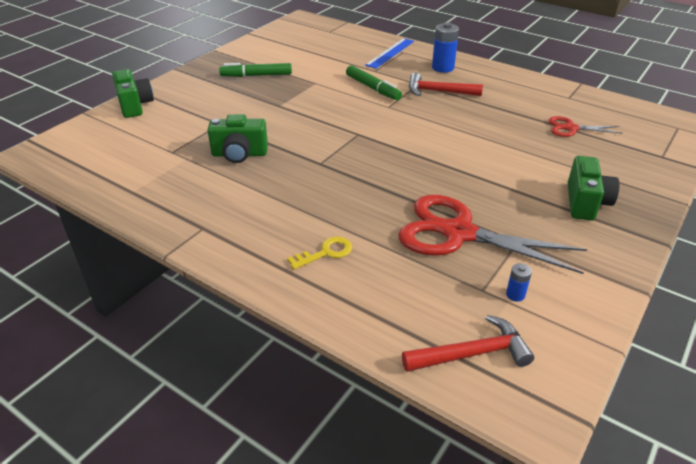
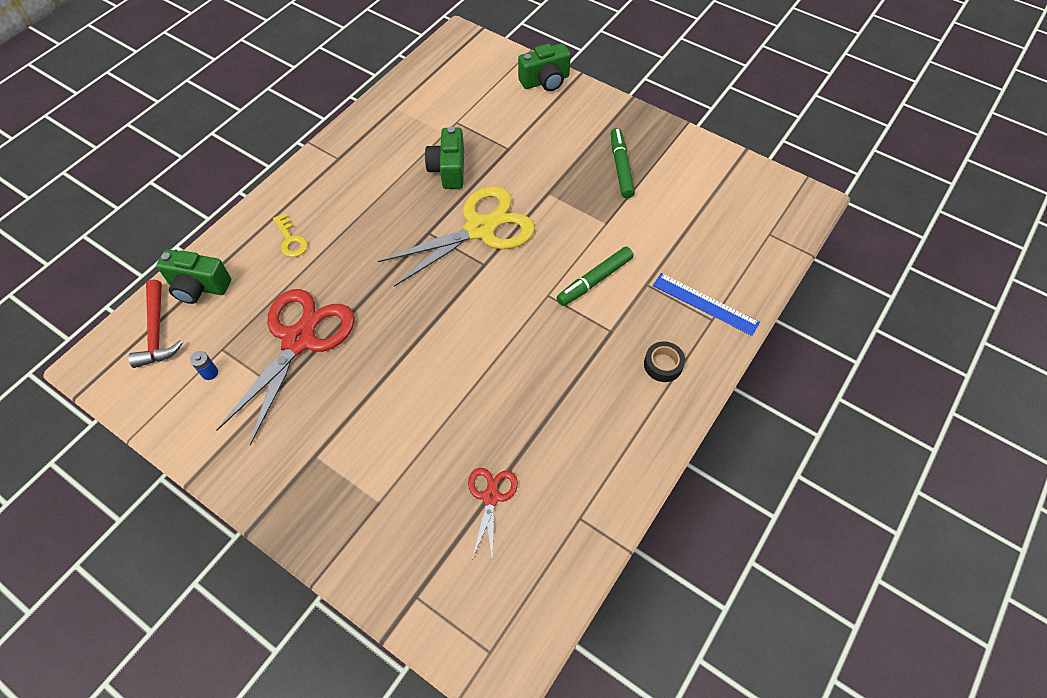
camera: 90 degrees right, 20 degrees up
(318, 136) = (480, 229): none -> yellow scissors
(438, 91) = (589, 352): red hammer -> none
(443, 68) = (663, 365): blue battery -> black tape
(585, 203) = (329, 469): green camera -> green camera (199, 287)

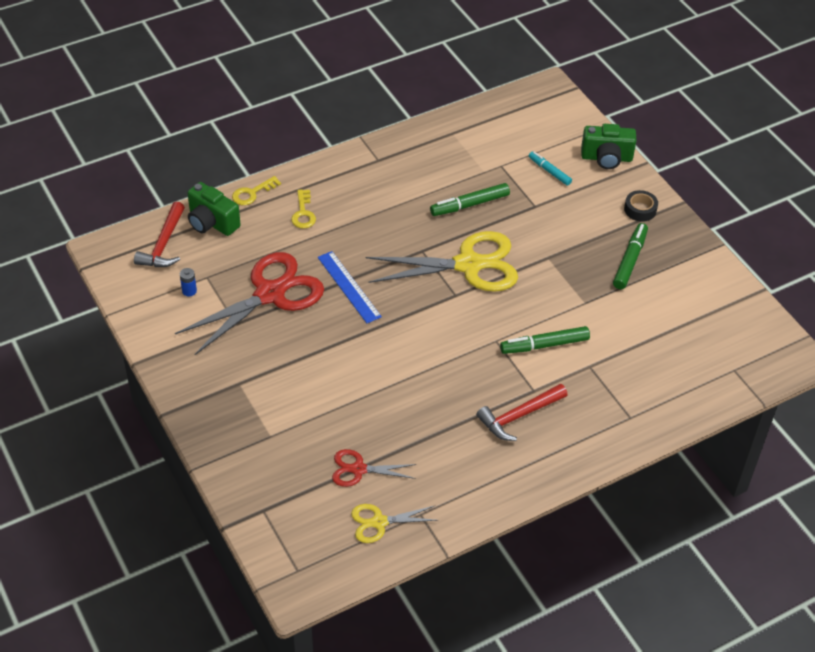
camera: 25 degrees right, 10 degrees down
(227, 239) = (252, 193): none -> yellow key
(448, 170) = (470, 205): green camera -> green marker
(491, 497) = (358, 469): red scissors -> red scissors turned 120 degrees counterclockwise
(503, 111) = (549, 171): none -> turquoise marker
(544, 549) = (379, 522): none -> yellow scissors
(613, 364) = (519, 416): none -> red hammer
(663, 365) = (562, 434): black tape -> black tape (640, 209)
(705, 304) = (632, 402): blue ruler -> blue ruler (349, 287)

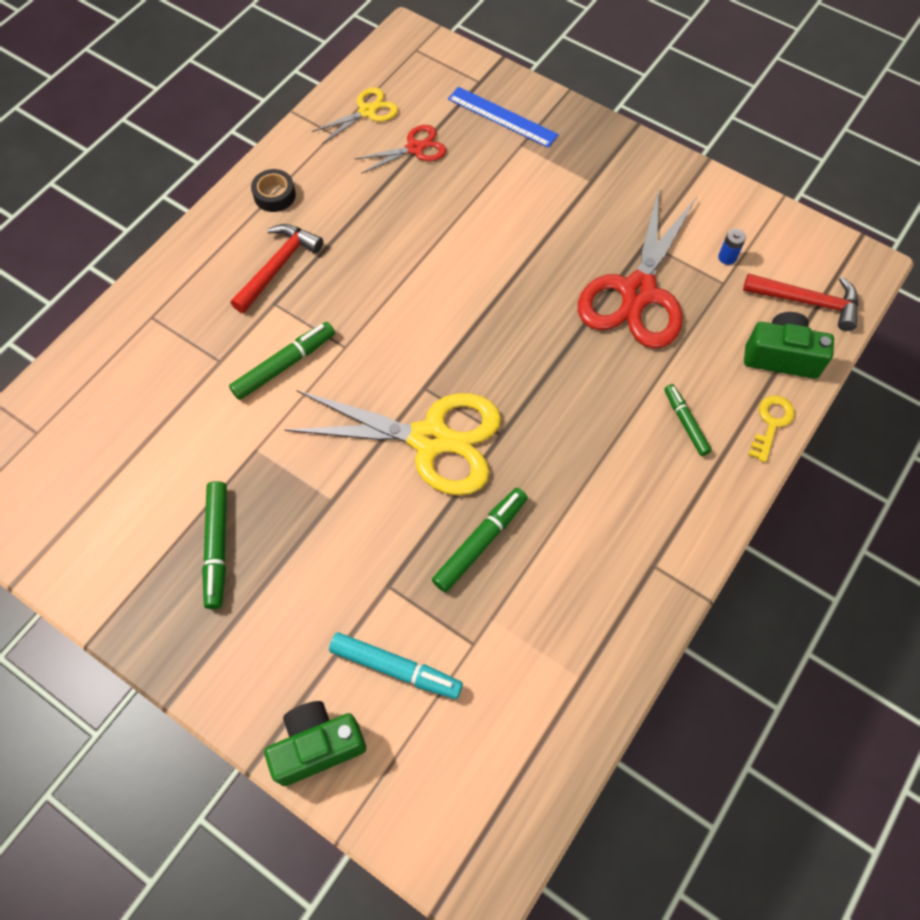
camera: 155 degrees right, 15 degrees up
(164, 244) = (807, 302): red hammer -> red hammer turned 120 degrees clockwise
(303, 213) = (685, 422): yellow key -> green marker
(349, 287) = (556, 341): blue ruler -> blue ruler (502, 117)
(468, 265) = (430, 439): yellow scissors -> yellow scissors turned 135 degrees counterclockwise
(549, 171) = (396, 668): turquoise marker -> turquoise marker, size x1.51
(640, 209) = (230, 654): black tape -> black tape (274, 195)

